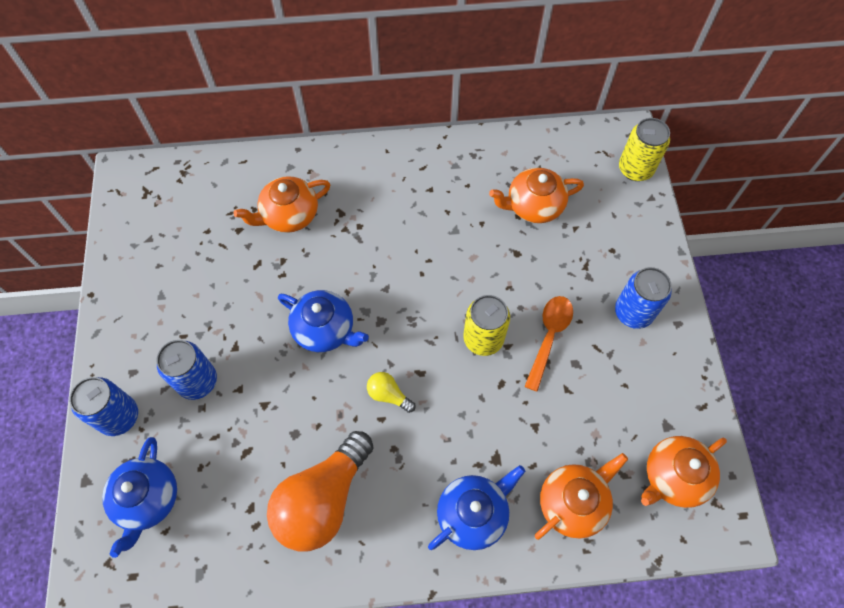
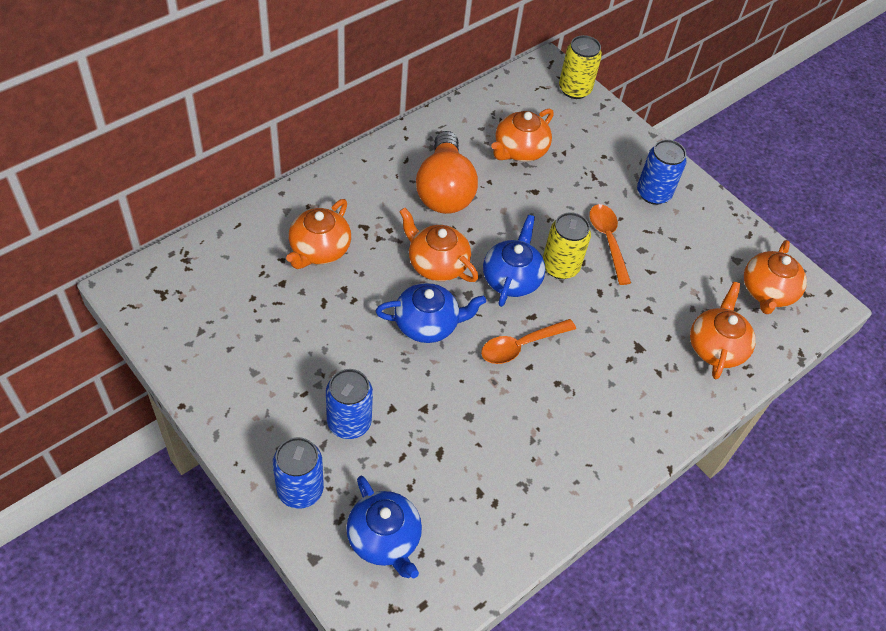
camera: 40 degrees left, 10 degrees down
(323, 499) = (533, 451): orange light bulb -> orange light bulb (444, 190)
(375, 278) = (436, 263): none -> orange teapot
(388, 395) = (521, 346): yellow light bulb -> orange spoon
(473, 514) = (654, 395): blue teapot -> blue teapot (511, 278)

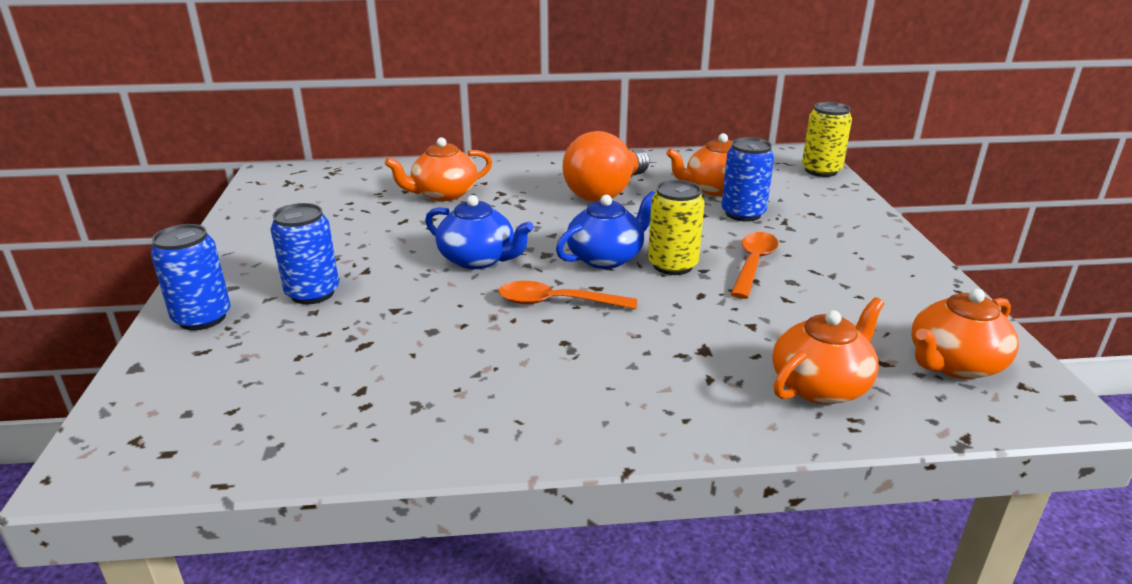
camera: 40 degrees right, 25 degrees down
(384, 539) = (216, 383): blue teapot -> none
(436, 263) = (540, 228): orange teapot -> none
(653, 193) = (850, 249): blue can -> blue can (743, 214)

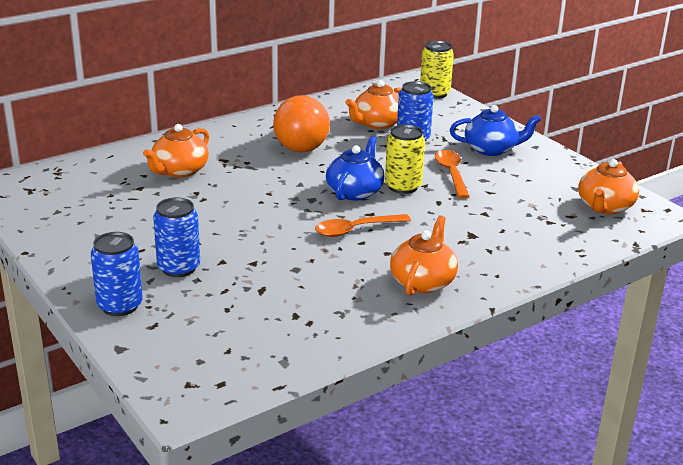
camera: 30 degrees left, 0 degrees up
(478, 259) = (269, 214): blue teapot -> blue teapot (491, 149)
(821, 385) = (549, 237): orange teapot -> orange teapot (423, 281)

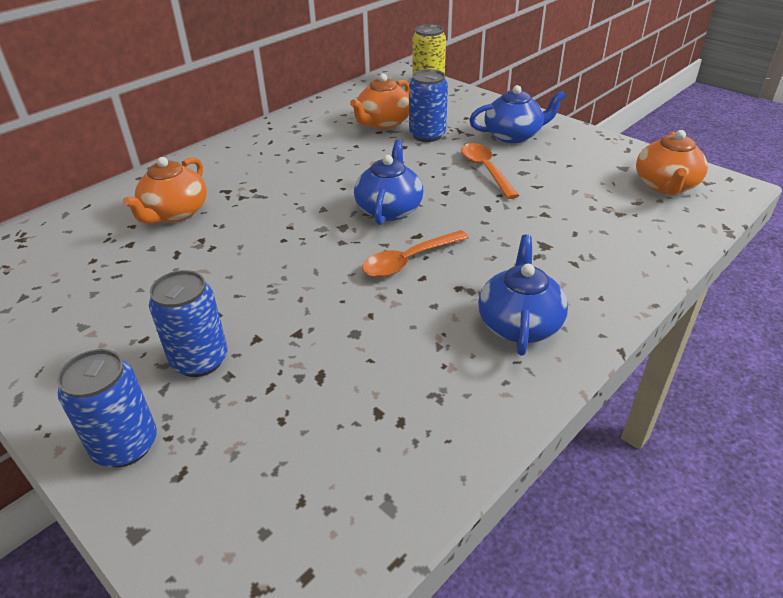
camera: 10 degrees left, 10 degrees up
(303, 142) = (310, 156): orange light bulb -> none
(403, 186) = (440, 194): yellow can -> none
(423, 281) = (519, 324): orange teapot -> blue teapot

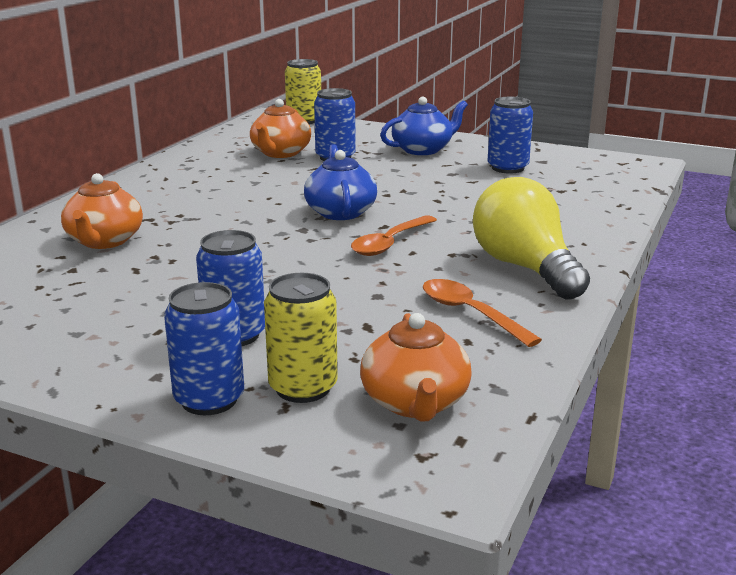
camera: 20 degrees left, 15 degrees down
(211, 451) = (303, 388): none -> yellow can
(485, 170) = (414, 175): orange spoon -> orange spoon (470, 313)
(519, 324) = (525, 268): blue teapot -> yellow light bulb
(582, 172) = (507, 168): none -> blue can
(665, 185) = (588, 168): orange teapot -> orange teapot (415, 403)

